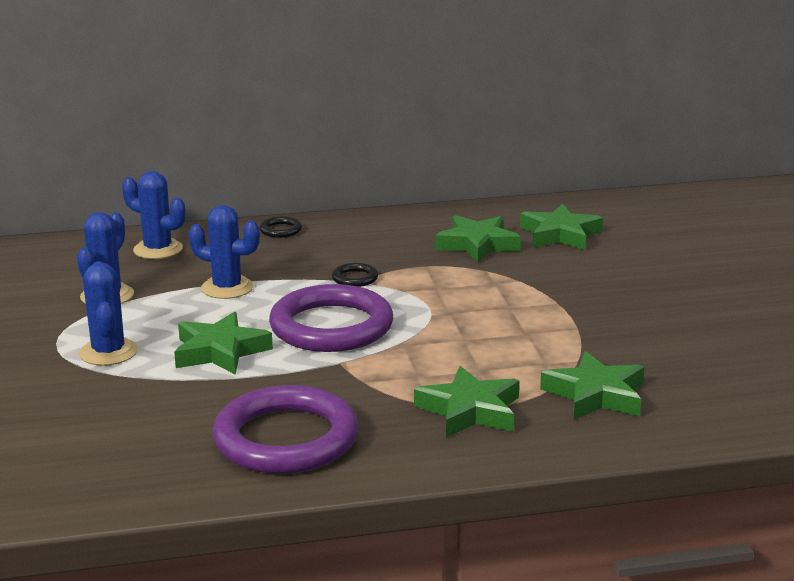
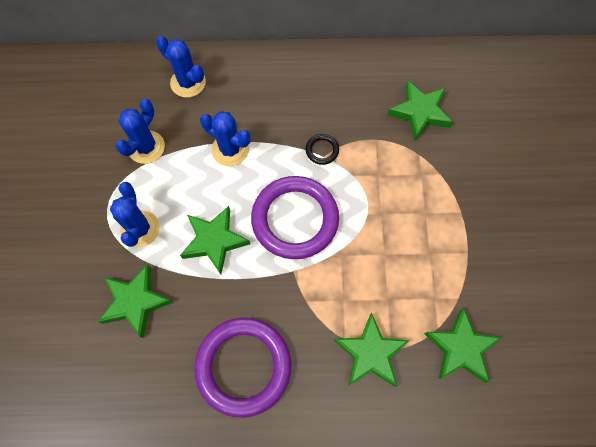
camera: 10 degrees right, 45 degrees up
(280, 230) = (279, 66): black ring -> none
(560, 234) = (484, 106): green star -> green star (135, 302)

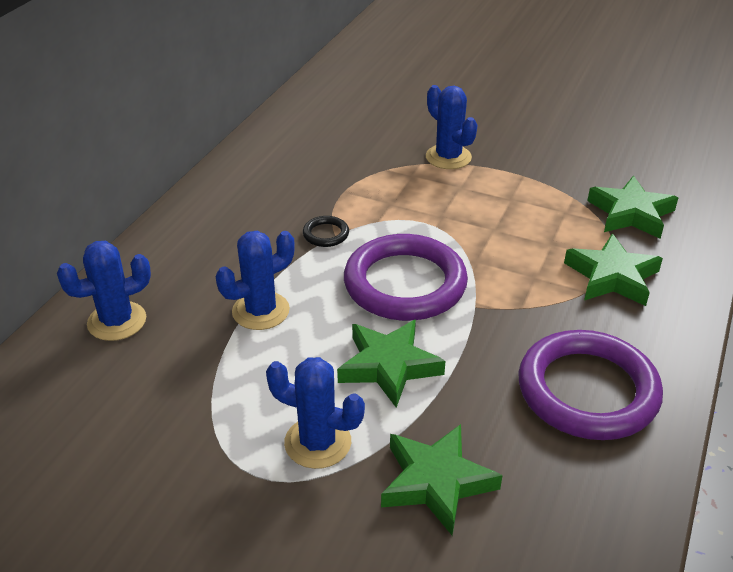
camera: 65 degrees left, 30 degrees down
(146, 147) = (184, 397): blue cactus -> blue cactus (448, 157)
(420, 112) = (335, 153): green star -> none

